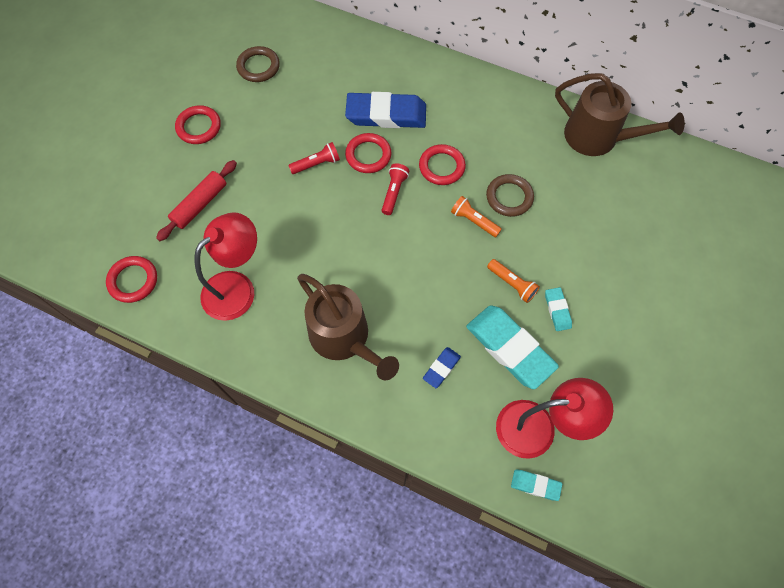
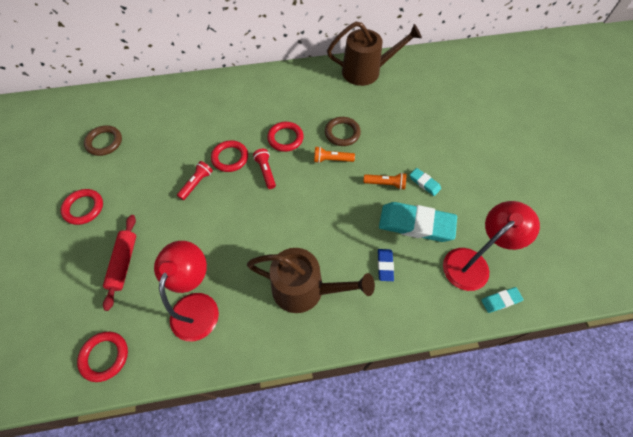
camera: 35 degrees left, 5 degrees down
(386, 114) = (223, 126): blue eraser -> none

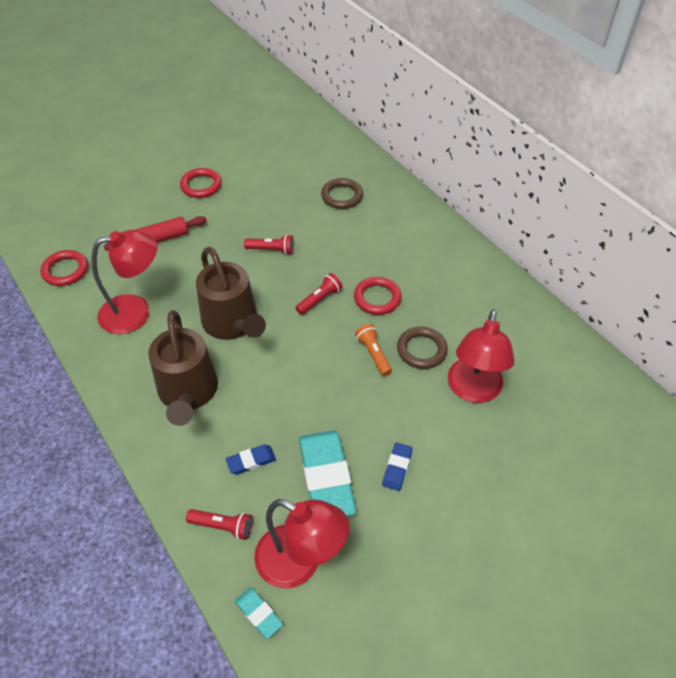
camera: 65 degrees right, 10 degrees down
(104, 142) = (281, 162): brown ring -> brown ring (342, 196)
(230, 158) = (319, 262): red ring -> none
(366, 71) = (547, 338): brown watering can -> brown watering can (233, 323)
(385, 184) = (370, 423): orange flashlight -> none
(386, 122) = (473, 390): none -> red lamp
(424, 183) = (397, 468): turquoise eraser -> blue eraser
(430, 302) = (222, 526): none -> red flashlight

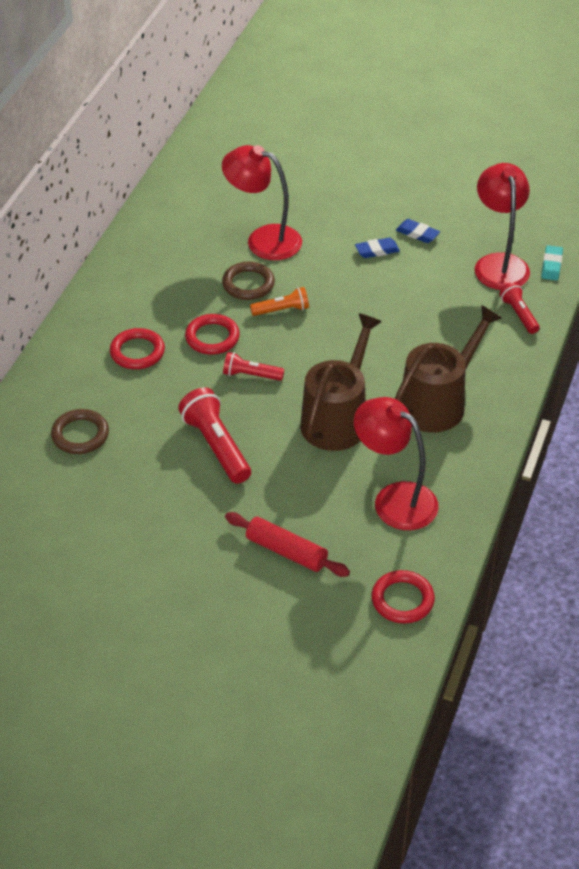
camera: 125 degrees left, 5 degrees down
(201, 185) = (165, 572): red ring -> red ring (137, 352)
(251, 461) = (455, 328): blue eraser -> blue eraser (417, 233)
(271, 250) = (216, 446): red flashlight -> red flashlight, size x1.69
(326, 477) = (424, 282): turquoise eraser -> none
(373, 354) = (281, 310): orange flashlight -> orange flashlight turned 135 degrees counterclockwise
(473, 390) = (263, 239): red lamp -> red lamp turned 135 degrees counterclockwise

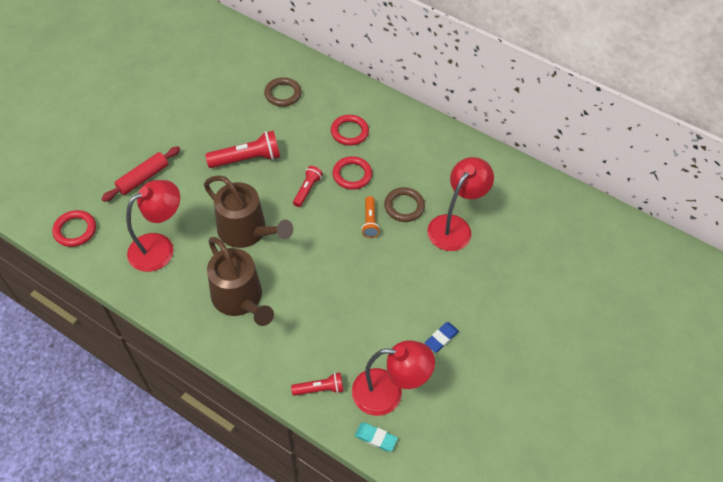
camera: 100 degrees right, 10 degrees up
(377, 250) = (425, 302): blue eraser -> none

